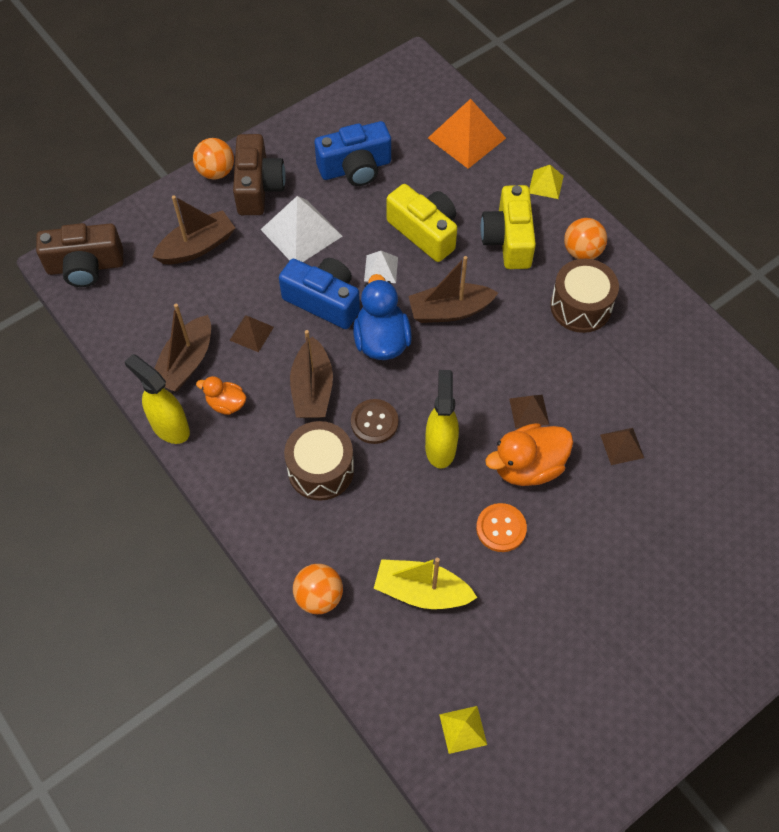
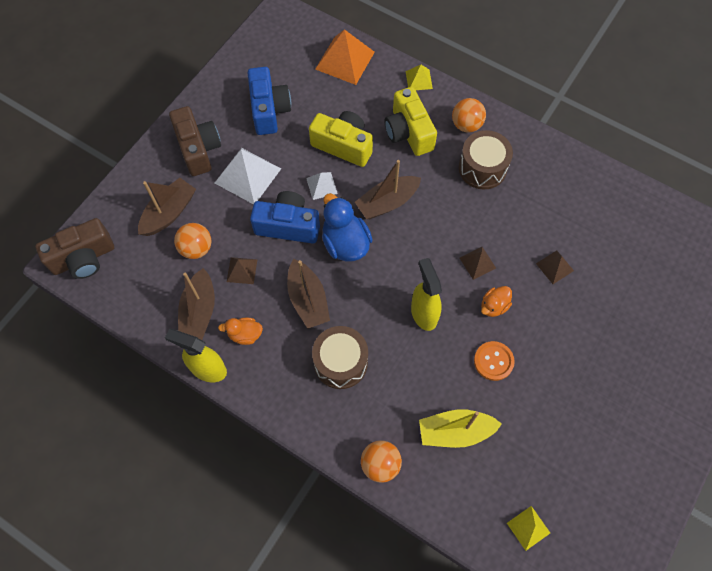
camera: 20 degrees left, 5 degrees up
(216, 172) = (159, 146): orange ball -> orange ball (196, 248)
(355, 168) = (269, 110): blue camera -> blue camera turned 60 degrees counterclockwise
(374, 422) = (366, 310): brown button -> none
(528, 466) = (494, 306): orange duck -> orange duck, size x0.56

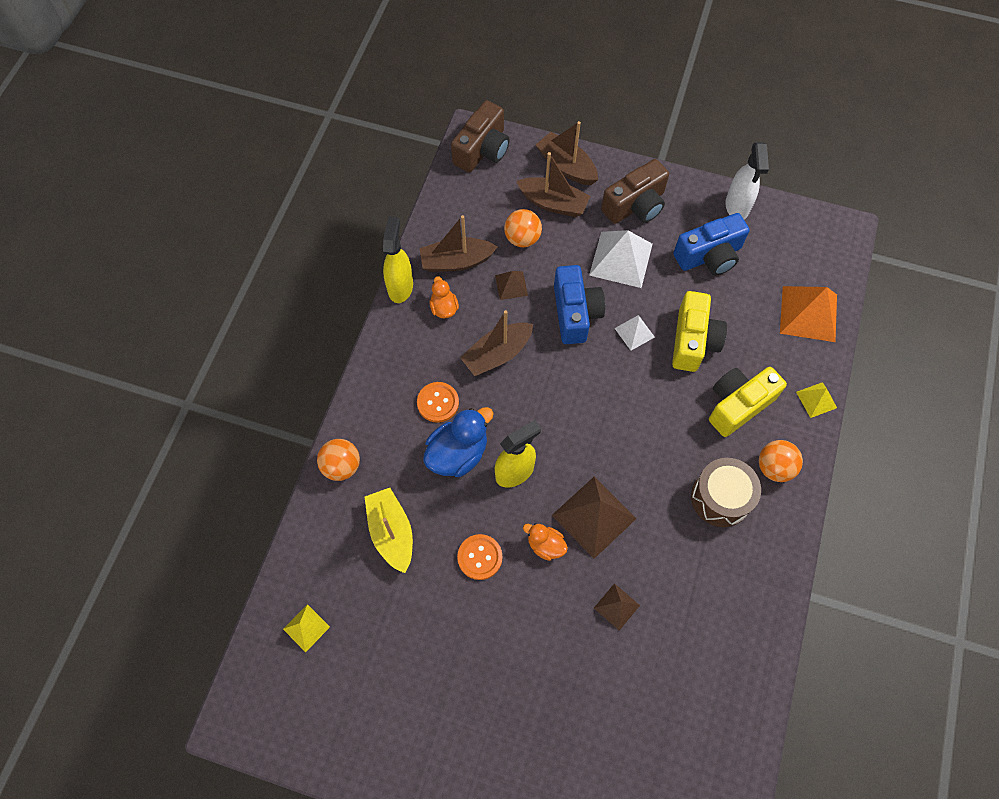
camera: 75 degrees right, 0 degrees up
(83, 258) = (482, 150): brown camera -> brown camera turned 105 degrees counterclockwise
(229, 76) = (737, 207): none -> white spray bottle
(340, 362) = (438, 403): brown drum -> orange button
(345, 243) = (573, 373): blue duck -> blue duck (458, 453)
(387, 202) = (637, 403): brown boat -> brown boat (566, 166)
(477, 262) = (594, 516): brown pyramid -> brown pyramid, size x1.88

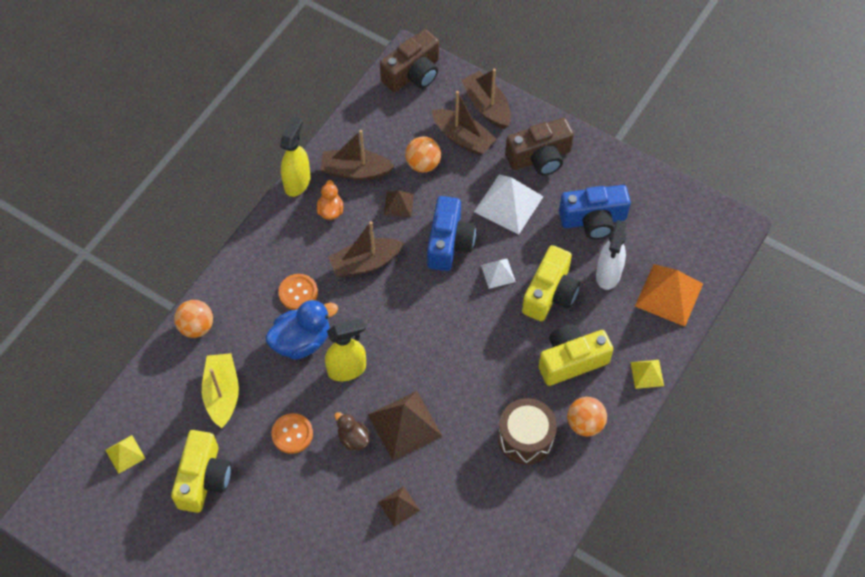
camera: 15 degrees right, 5 degrees down
(400, 632) = (204, 478): none -> yellow camera
(545, 545) = (353, 438): orange duck -> brown duck
(737, 207) = (636, 180): white spray bottle -> white spray bottle (608, 274)

